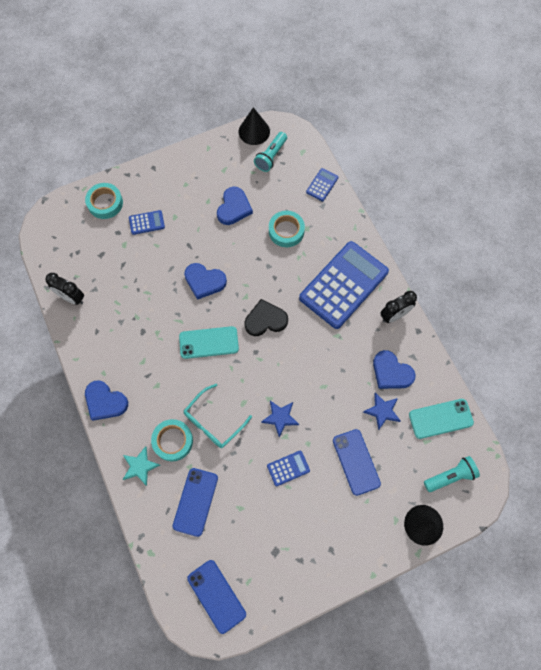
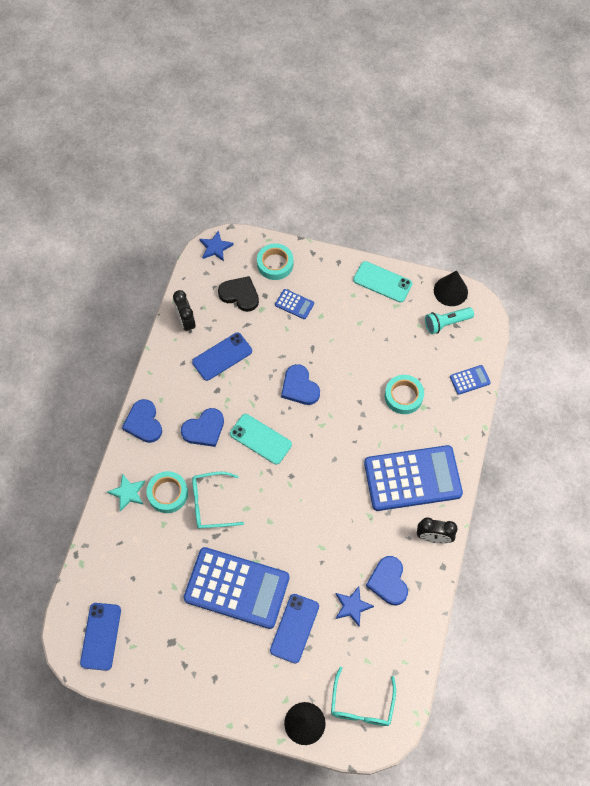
camera: 40 degrees right, 5 degrees down
(195, 502) = (145, 553): blue phone -> blue phone (222, 356)
(234, 208) = (376, 344): blue heart -> blue heart (204, 429)
(265, 320) = (321, 456): black heart -> black heart (240, 295)
(280, 417) = (265, 543): blue star -> blue star (215, 247)
(288, 468) = (237, 587): blue calculator -> blue calculator, size x2.41
(440, 418) = (396, 653): turquoise phone -> turquoise phone (382, 282)
(450, 476) = (361, 705): turquoise flashlight -> turquoise glasses

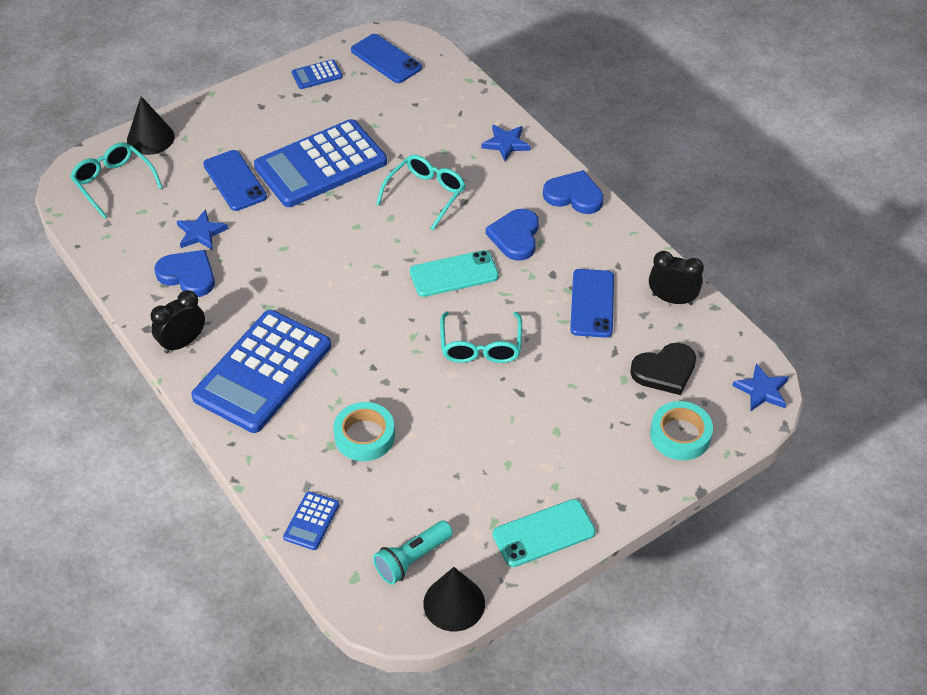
camera: 130 degrees right, 15 degrees down
(128, 493) = (506, 144): turquoise star -> blue star
(168, 494) = (473, 170): turquoise tape -> none
(294, 304) = (599, 415): blue calculator -> blue calculator (317, 75)
(299, 387) = (481, 347): blue heart -> turquoise glasses
(446, 323) = (412, 559): turquoise flashlight -> turquoise flashlight turned 150 degrees counterclockwise

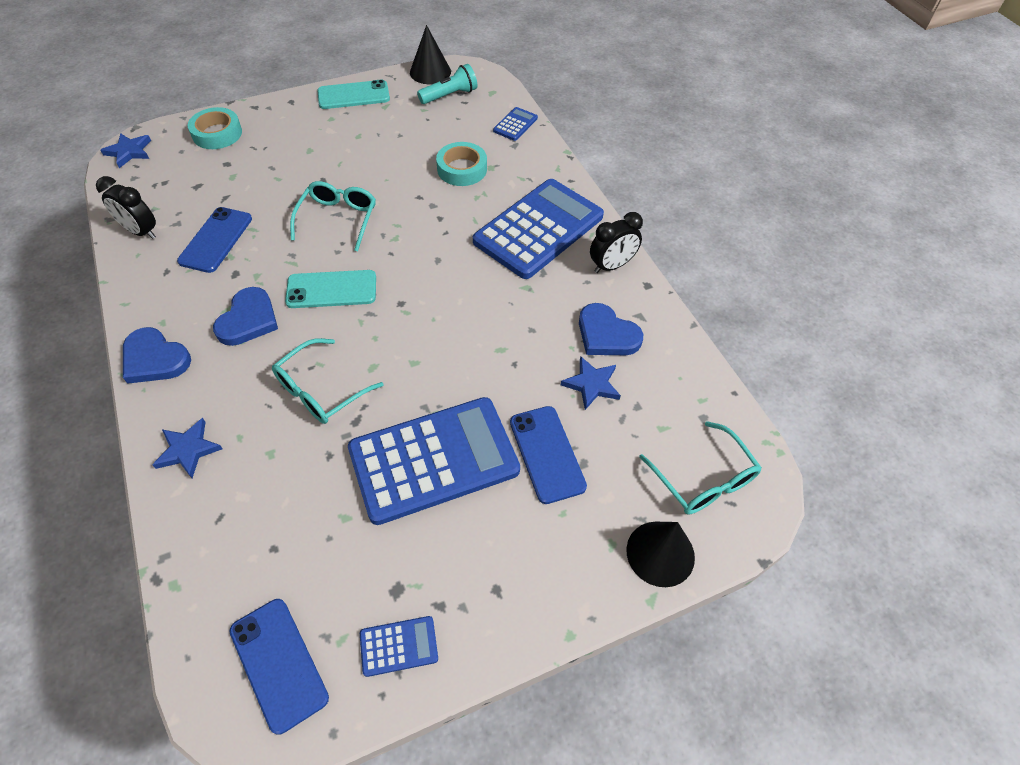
camera: 170 degrees left, 5 degrees up
(665, 371) = (194, 177): black heart -> none

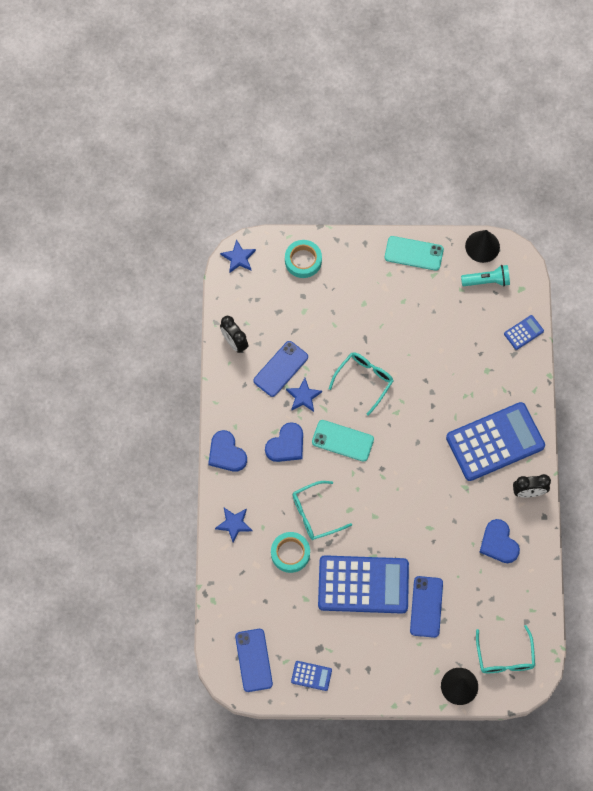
camera: 25 degrees right, 15 degrees up
(462, 169) = (465, 364): turquoise tape -> turquoise tape (290, 553)
(591, 384) = (472, 573): blue star -> blue star (303, 396)

